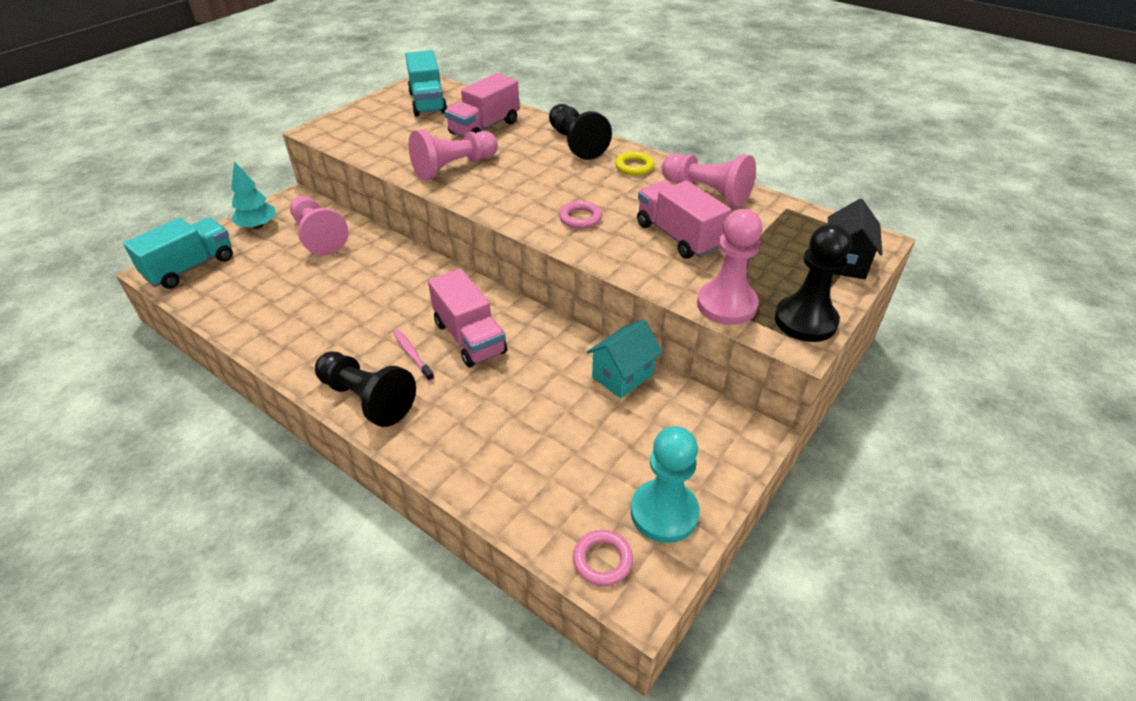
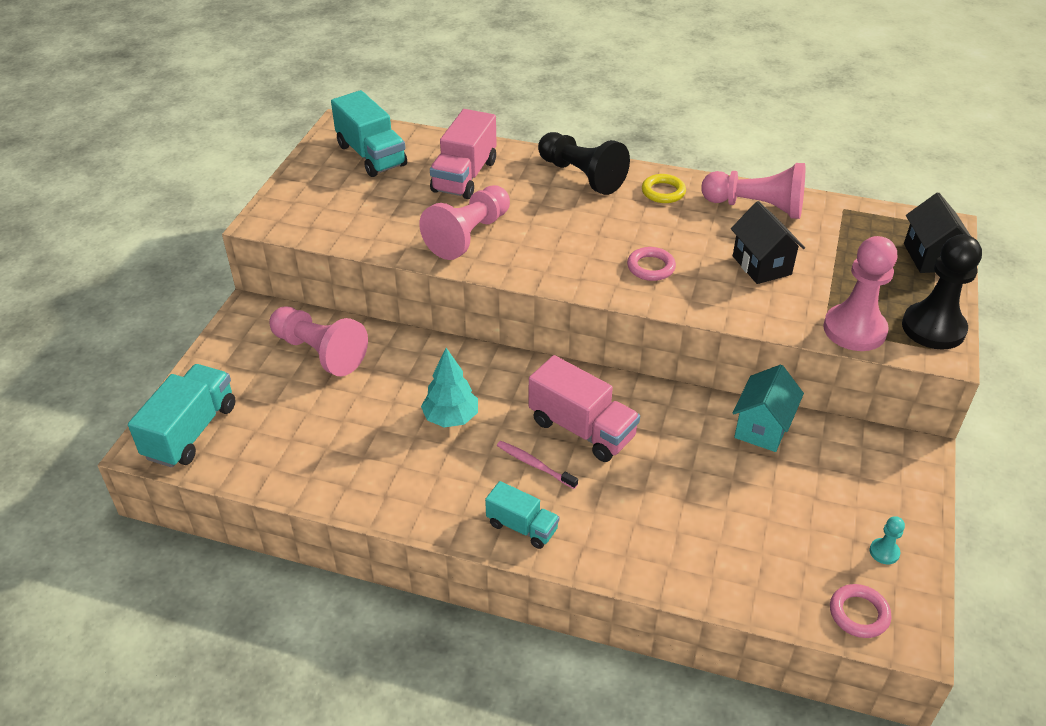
camera: 20 degrees left, 0 degrees up
(258, 226) = (233, 358): turquoise tree -> turquoise tree (451, 418)
(367, 399) = (522, 527): black pawn -> turquoise truck
(664, 512) = (884, 552): turquoise pawn -> turquoise pawn, size x0.43
(678, 236) = (761, 265): pink truck -> black house

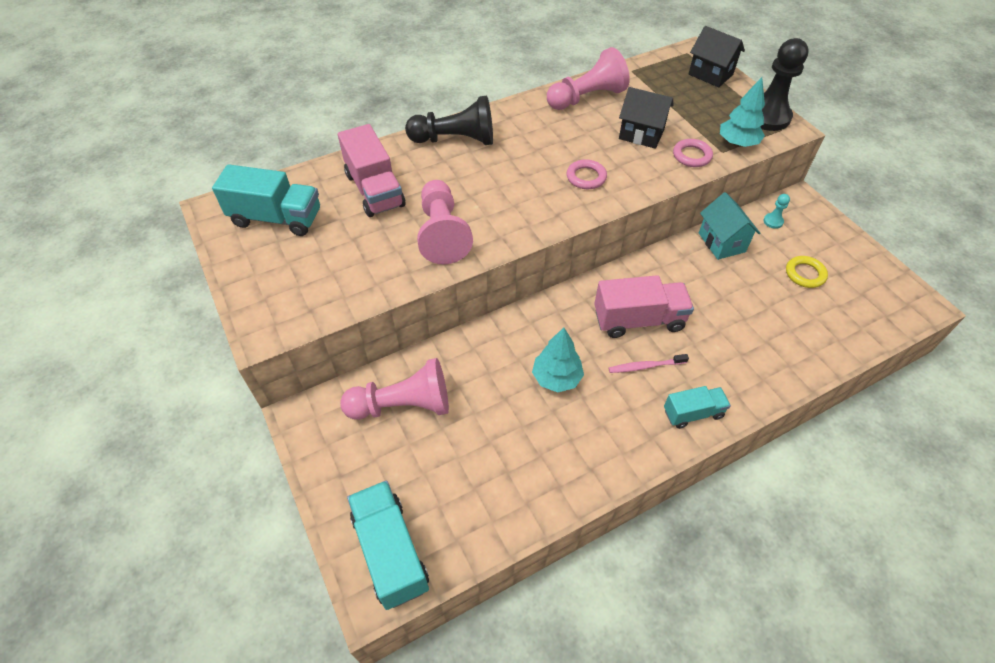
camera: 45 degrees left, 10 degrees up
(663, 192) = (521, 120): yellow ring -> yellow ring (805, 274)
(854, 330) = (737, 143): pink pawn -> turquoise tree
(859, 614) = (892, 313): pink ring -> pink ring (692, 156)
(884, 552) = (858, 269): turquoise pawn -> turquoise pawn (773, 221)

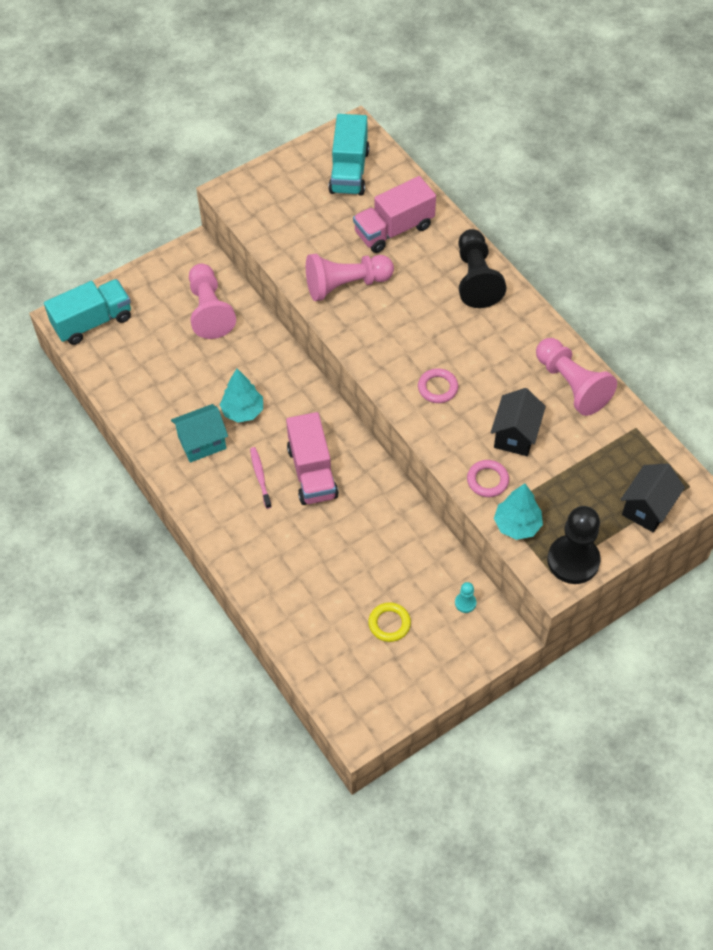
camera: 85 degrees right, 5 degrees up
(693, 413) = (214, 511): turquoise truck -> none
(721, 242) = (425, 549): turquoise house -> turquoise house (202, 443)

